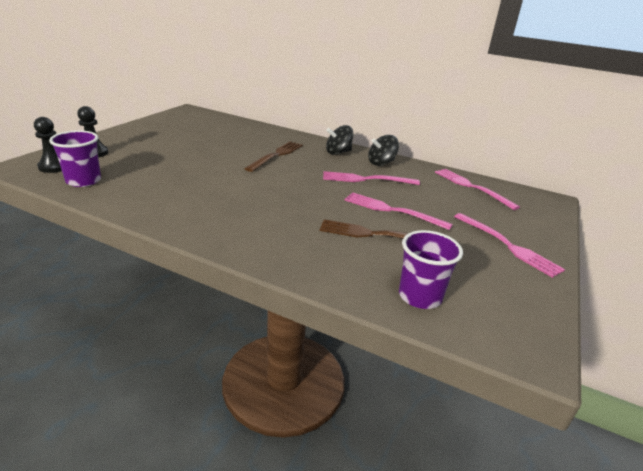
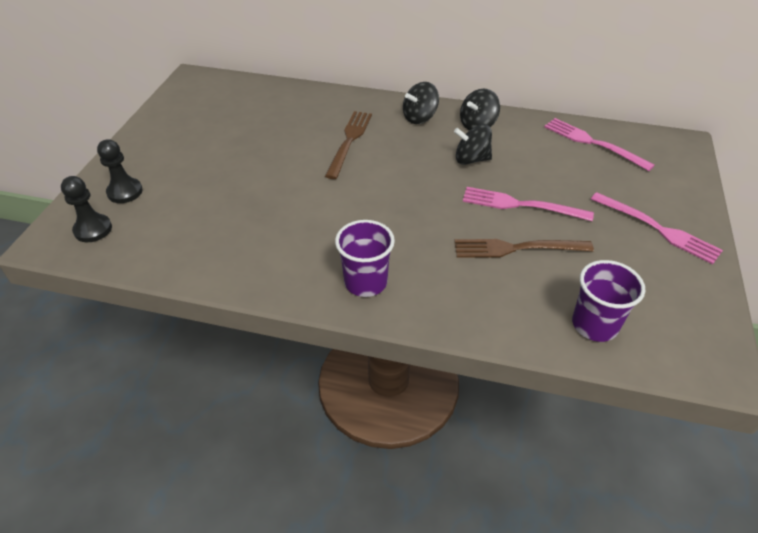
camera: 10 degrees left, 15 degrees up
(83, 181) = (146, 245): purple cup -> purple cup (365, 282)
(365, 179) = (471, 159): pink fork -> black spinning top

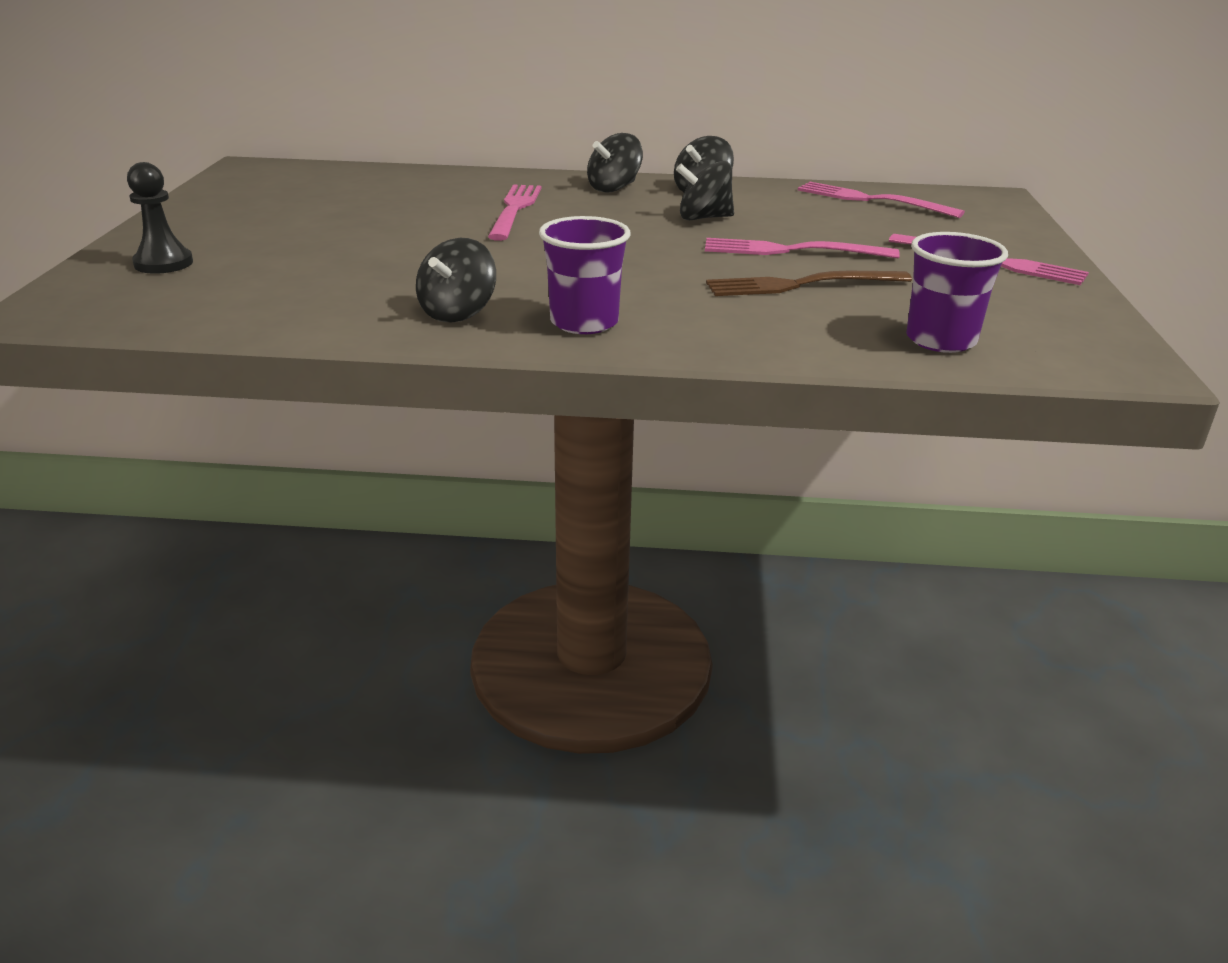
camera: 10 degrees left, 15 degrees down
(93, 229) = (117, 298): black pawn -> none
(289, 264) = (458, 313): none -> black spinning top
(349, 141) = (515, 209): brown fork -> pink fork

